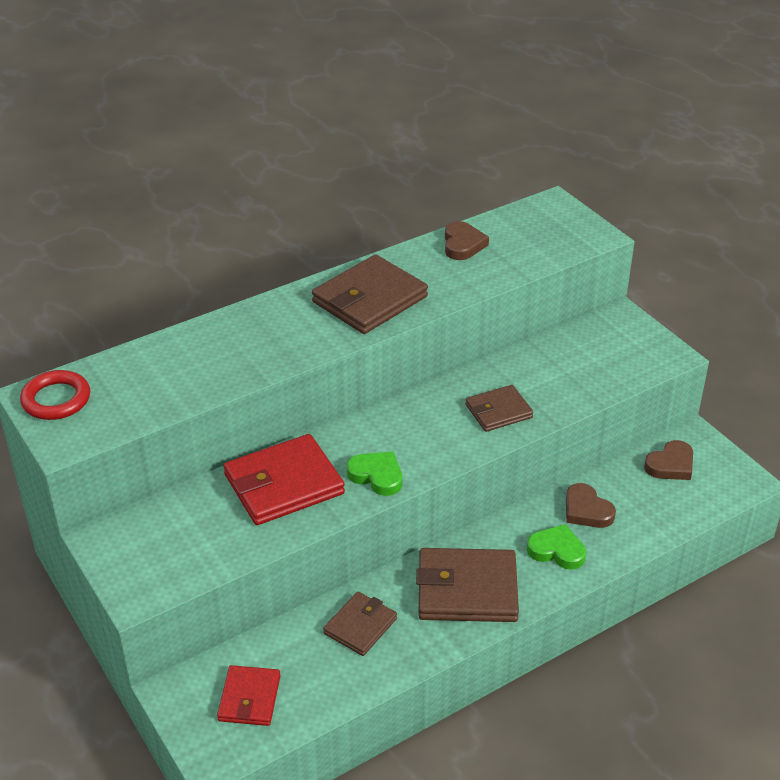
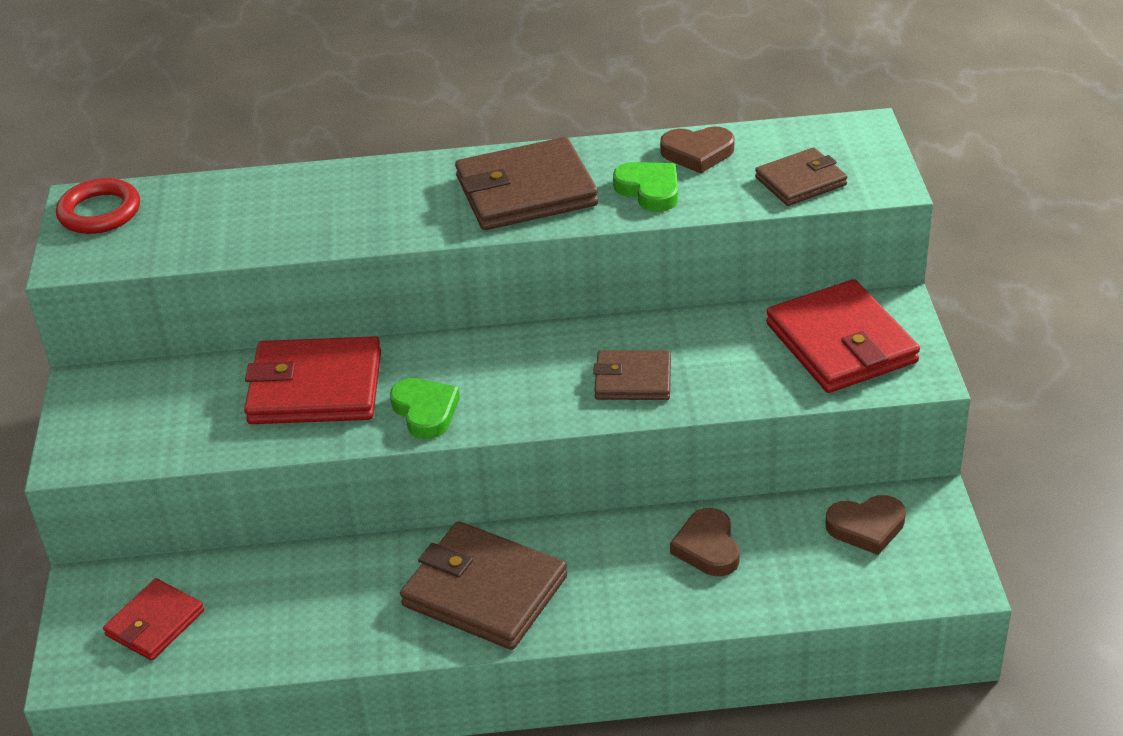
camera: 30 degrees right, 0 degrees up
(360, 626) = (331, 588): brown wallet -> brown wallet (800, 181)
(463, 244) = (697, 153): brown heart -> brown heart turned 60 degrees clockwise
(557, 550) = (630, 583): green heart -> green heart (649, 190)
(608, 348) = (841, 343): none -> red wallet

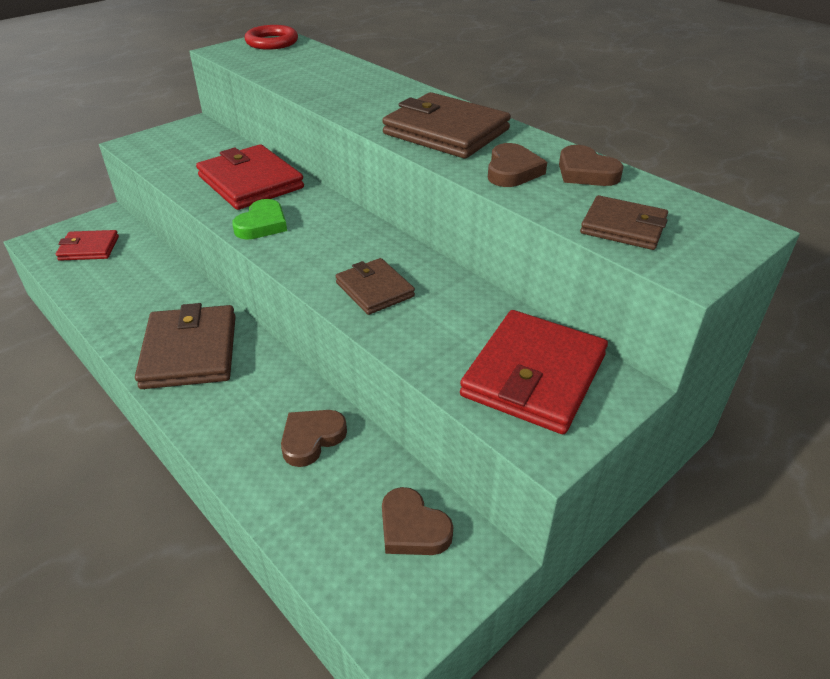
camera: 50 degrees right, 0 degrees up
(649, 190) = (512, 171): green heart -> brown heart

